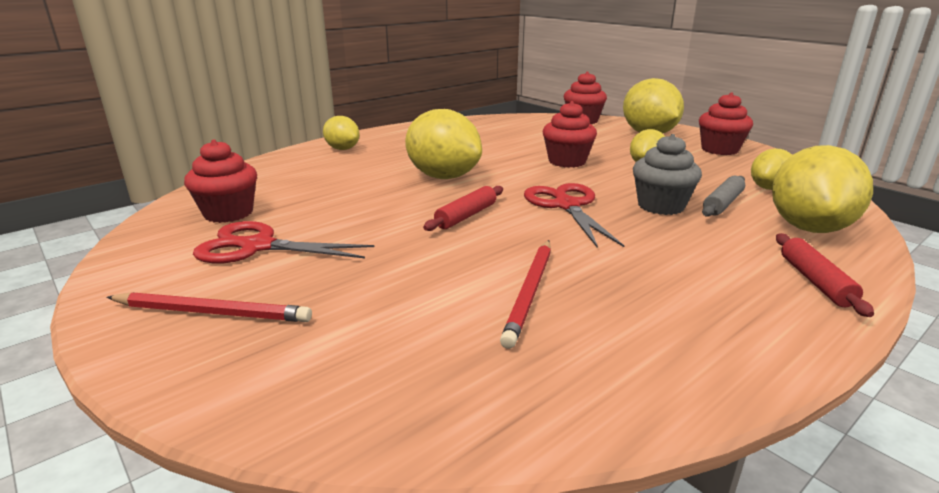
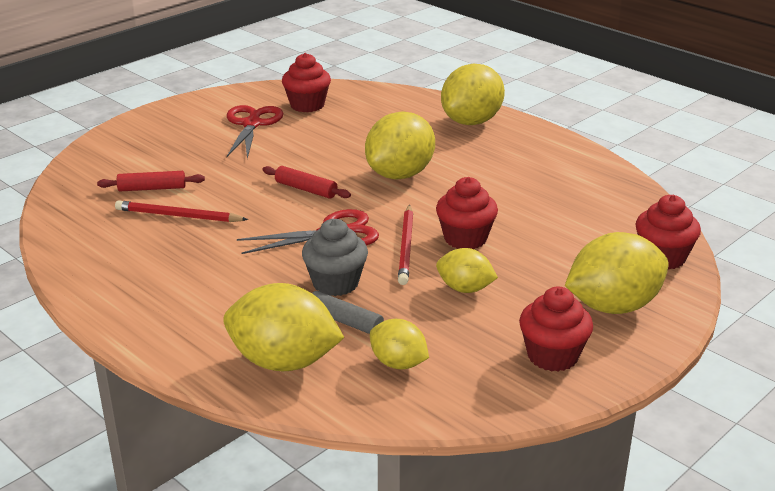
camera: 85 degrees right, 5 degrees up
(212, 312) = (171, 128): red pencil -> red pencil (406, 247)
(342, 149) = (471, 121): yellow lemon -> yellow lemon, size x1.76
(815, 281) = (177, 336): red rolling pin -> red rolling pin (152, 188)

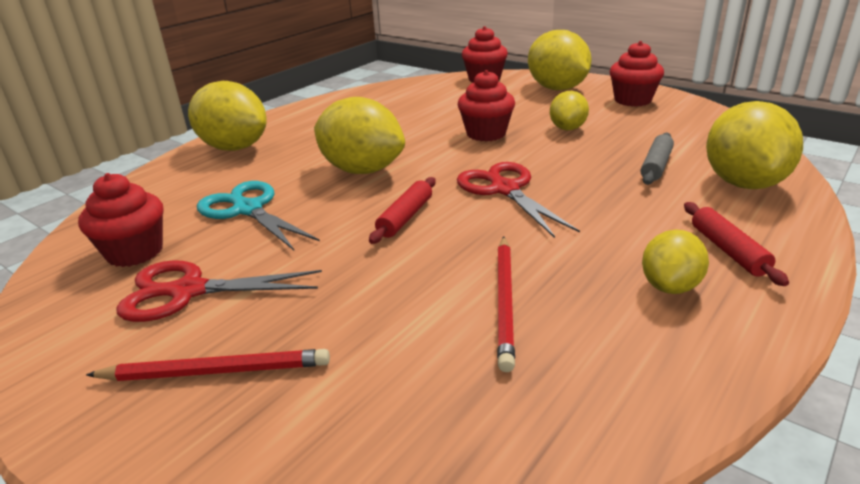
camera: 95 degrees left, 0 degrees up
(152, 188) = (424, 350): red rolling pin -> red rolling pin (728, 250)
(335, 283) = (598, 177): grey cupcake -> none
(349, 134) = (247, 209): none -> turquoise scissors
(398, 363) = (693, 141): yellow lemon -> yellow lemon (670, 286)
(406, 247) = (513, 154): red pencil -> red pencil (216, 371)

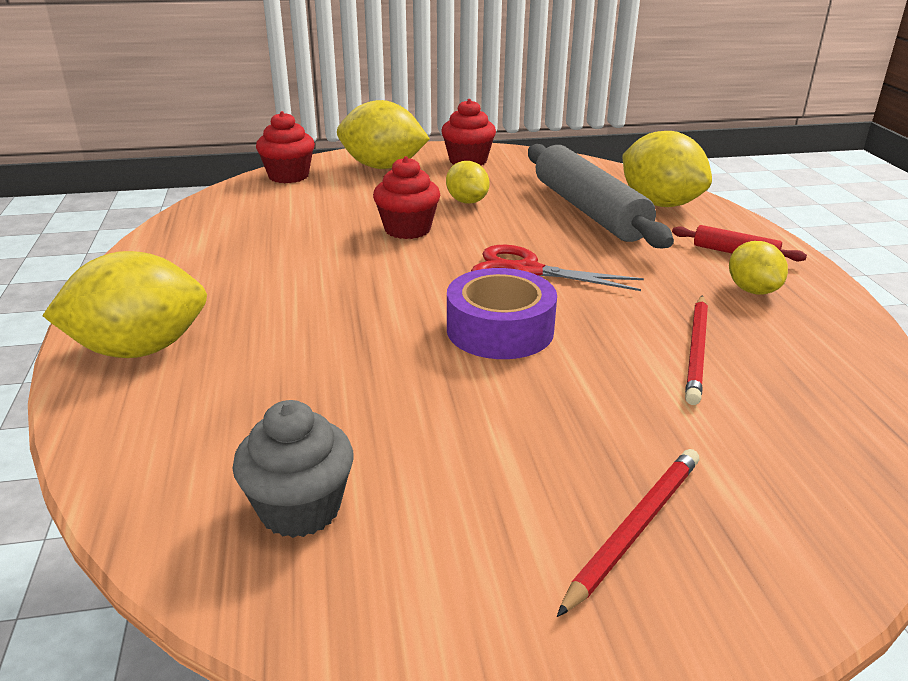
camera: 50 degrees left, 0 degrees up
(135, 252) = (300, 508): red cupcake -> grey cupcake
(187, 291) = (456, 499): red scissors -> none
(247, 209) = (328, 399): turquoise scissors -> none
(362, 170) = (363, 308): yellow lemon -> none
(405, 217) = (500, 330): red rolling pin -> purple tape
(505, 301) = (697, 351): red pencil -> red pencil turned 60 degrees clockwise
(656, 166) = (589, 210): grey rolling pin -> grey rolling pin, size x2.26

